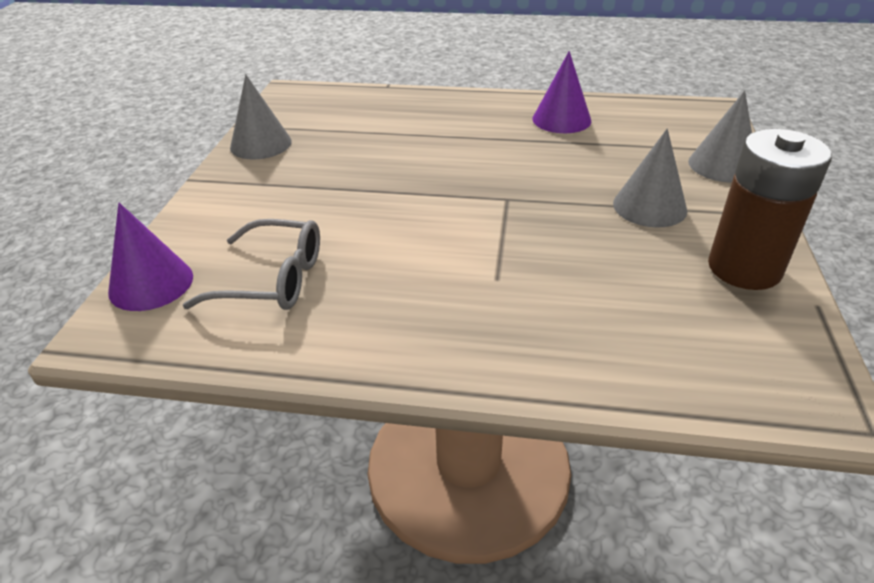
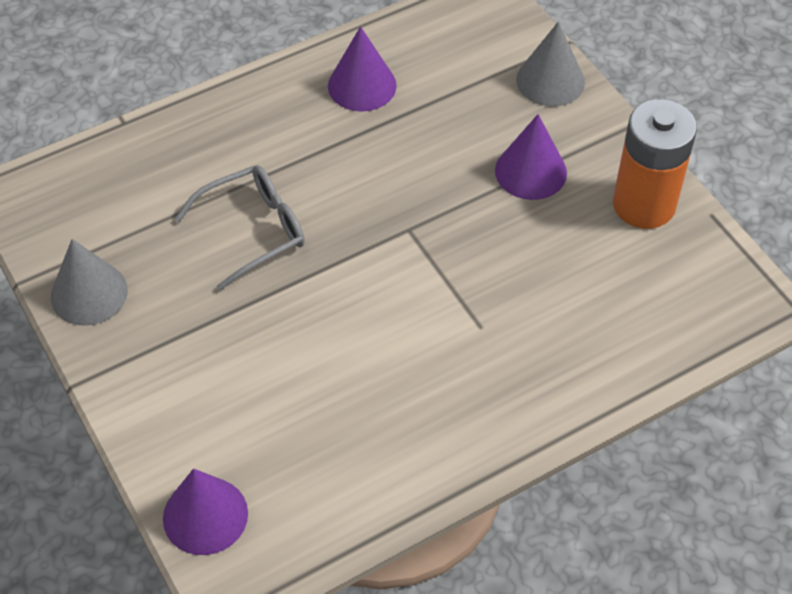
camera: 40 degrees left, 15 degrees up
(273, 279) = (306, 442): grey glasses -> grey glasses (254, 230)
(649, 206) = (530, 171): grey cone -> purple cone
(744, 268) = (644, 204): brown battery -> orange battery

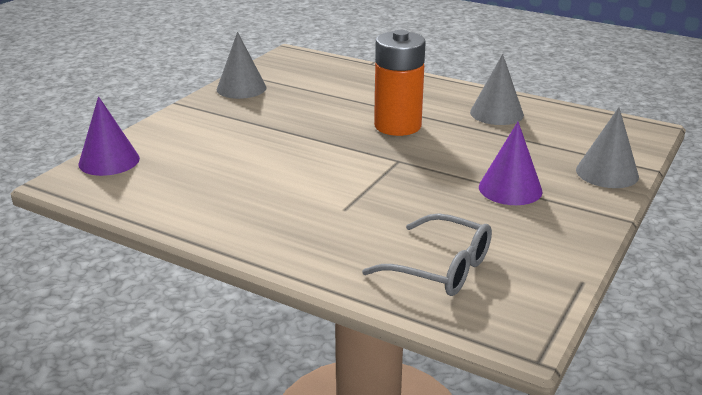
camera: 60 degrees right, 25 degrees down
(254, 230) = (337, 115): grey glasses -> grey glasses (441, 268)
(362, 85) = (496, 113): purple cone -> grey cone
(644, 204) = (546, 245): orange battery -> orange battery (397, 126)

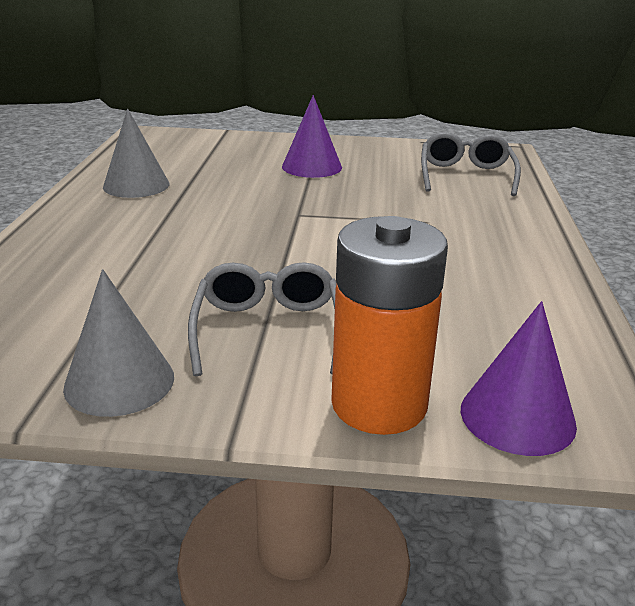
camera: 115 degrees left, 0 degrees up
(248, 122) = (268, 329): none -> grey glasses
(397, 126) = (206, 227): orange battery -> orange battery (379, 404)
(607, 173) = (248, 141): grey cone -> none

